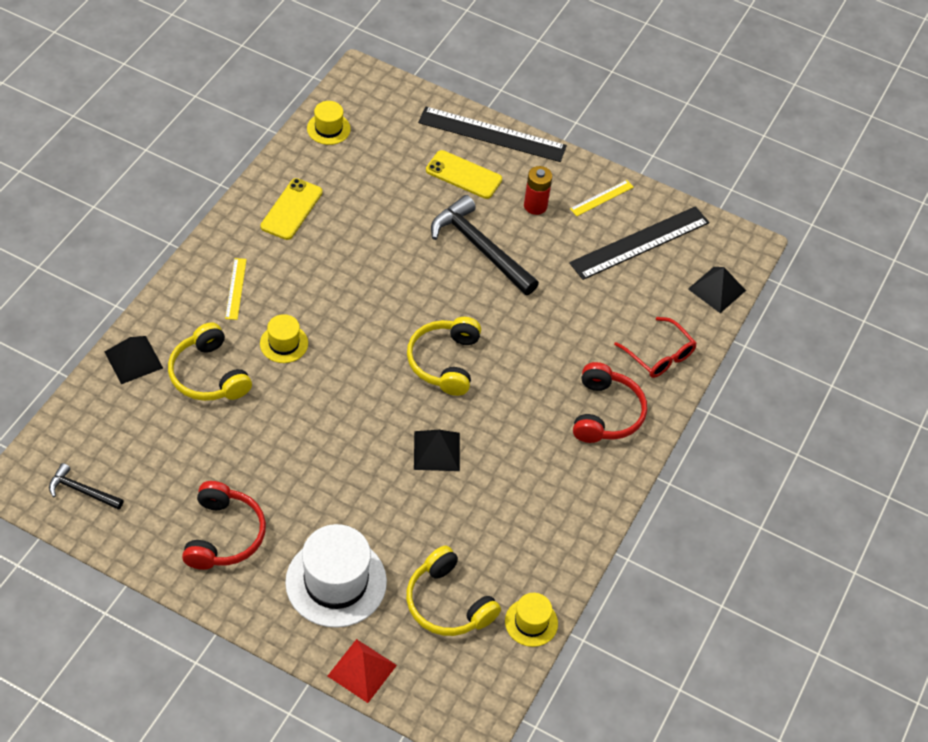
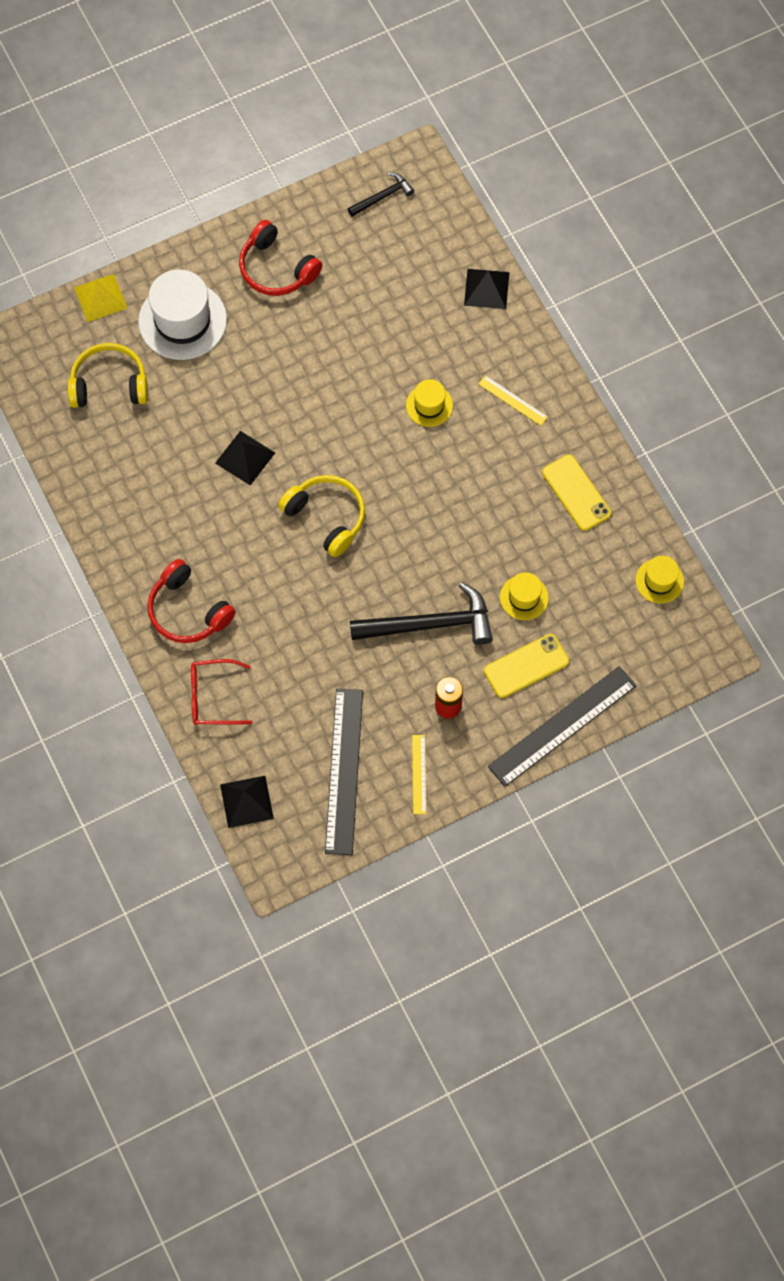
camera: 130 degrees right, 15 degrees up
(208, 375) = (434, 334): yellow headphones -> none
(362, 670) = (100, 298): red pyramid -> yellow pyramid
(531, 622) = (51, 431): yellow hat -> yellow hat (524, 597)

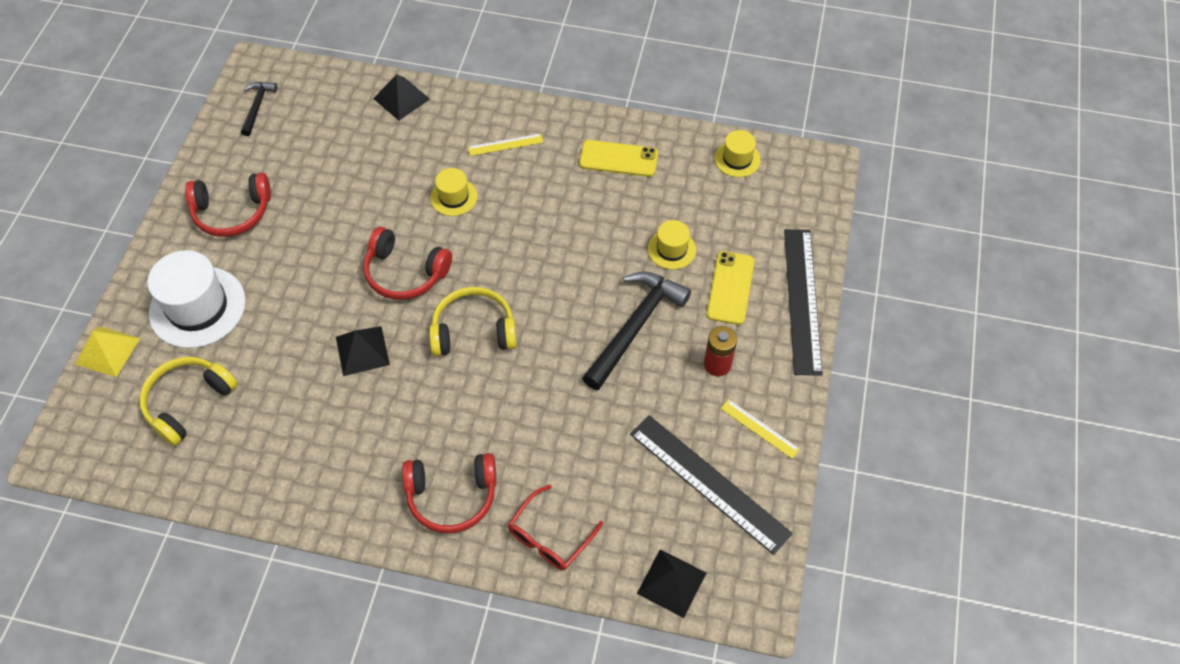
camera: 50 degrees left, 10 degrees down
(333, 430) = (405, 273): none -> red headphones

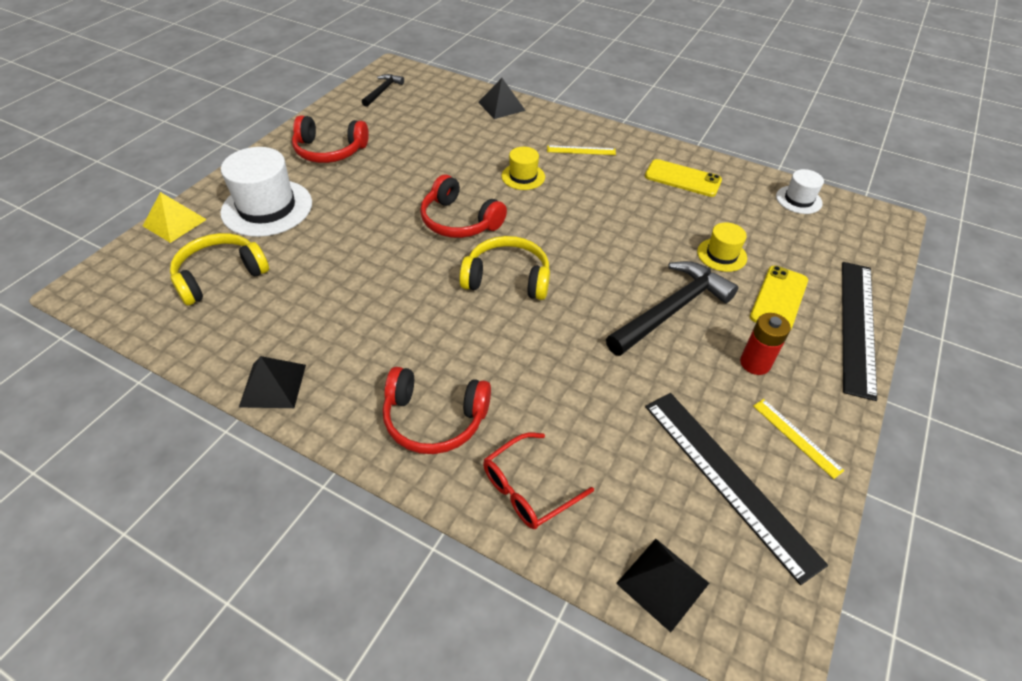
camera: 15 degrees right, 10 degrees down
(362, 350) = (396, 271): black pyramid -> black pyramid (273, 385)
(737, 159) = (798, 200): yellow hat -> white hat

